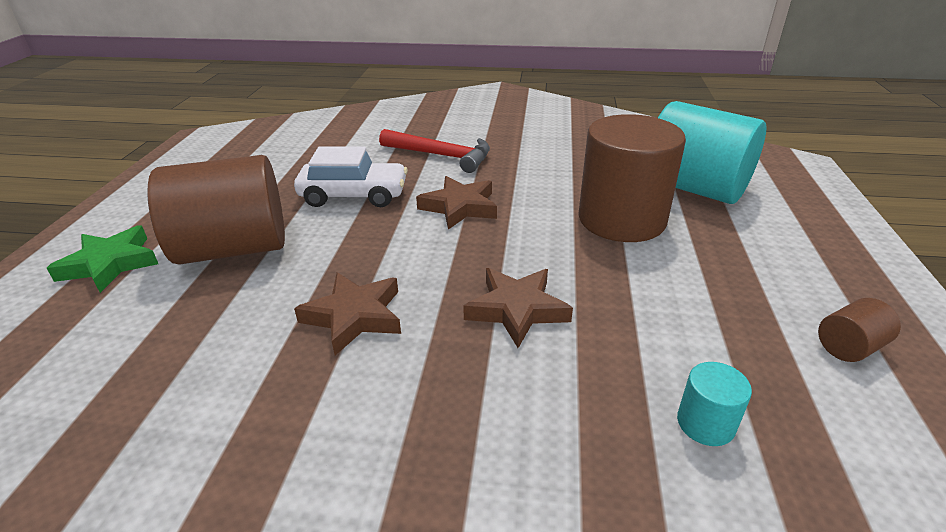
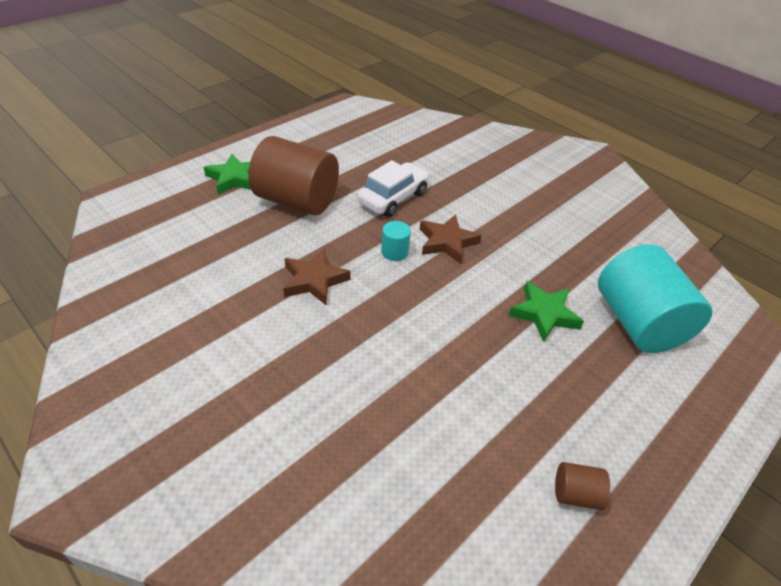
camera: 35 degrees right, 10 degrees up
(354, 195) = (393, 198): white car -> white car turned 90 degrees counterclockwise
(441, 156) = (480, 194): red hammer -> none
(517, 309) = (400, 331): brown star -> none
(621, 219) = (544, 314): brown cylinder -> green star
(705, 423) = (420, 462): turquoise cylinder -> turquoise cylinder (394, 252)

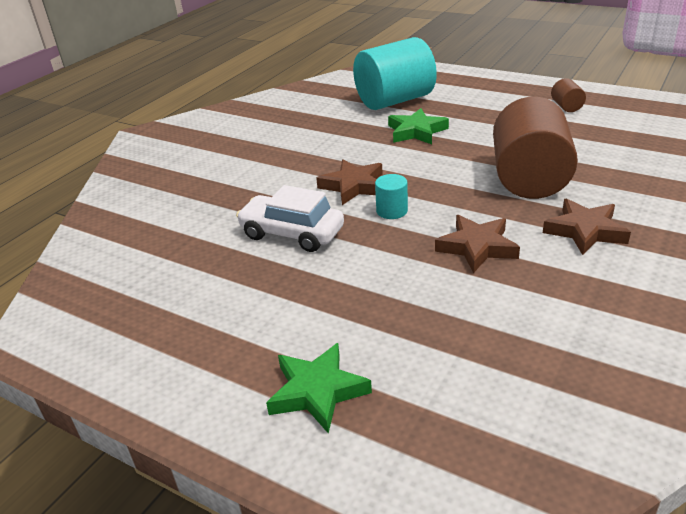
camera: 100 degrees left, 10 degrees down
(290, 355) = (585, 231): none -> brown star
(296, 201) = (341, 306): brown cylinder -> brown cylinder (529, 179)

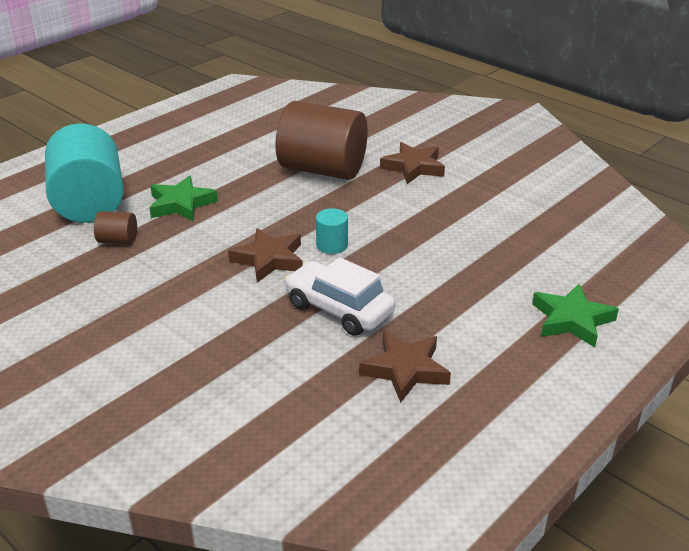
camera: 80 degrees left, 0 degrees up
(292, 233) = (339, 309): white car -> white car turned 90 degrees clockwise
(477, 247) = (413, 215): brown star -> brown star (405, 369)
(566, 107) = (205, 122): brown cylinder -> brown cylinder (118, 240)

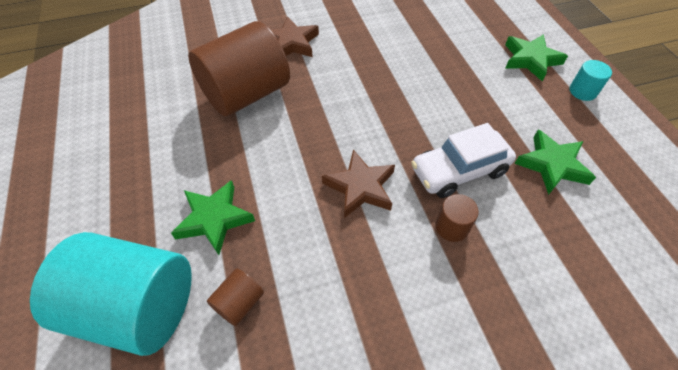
camera: 60 degrees left, 20 degrees up
(265, 321) = (452, 227): none -> brown cylinder
(332, 245) = (367, 137): turquoise cylinder -> turquoise cylinder (582, 91)
(405, 369) = (552, 165): brown star -> green star

